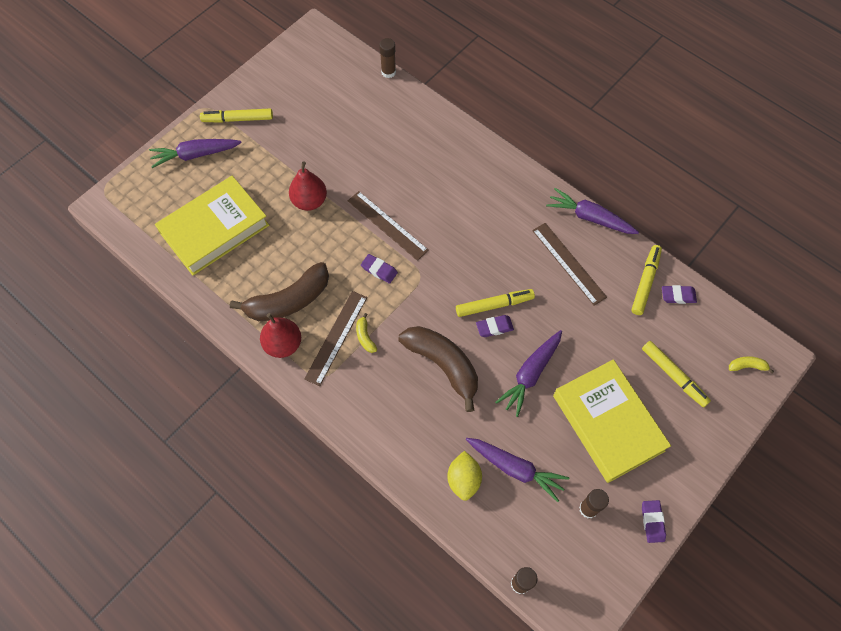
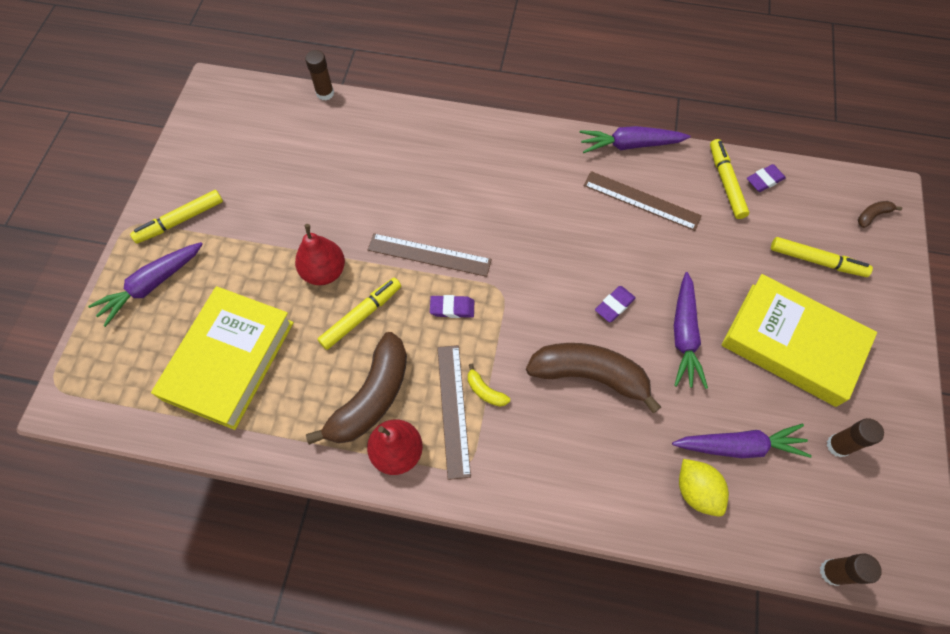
camera: 30 degrees left, 0 degrees up
(494, 305) = (598, 282): yellow marker -> yellow marker (361, 316)
(652, 522) = (905, 422): purple eraser -> none
(747, 366) = (872, 216): yellow banana -> brown banana

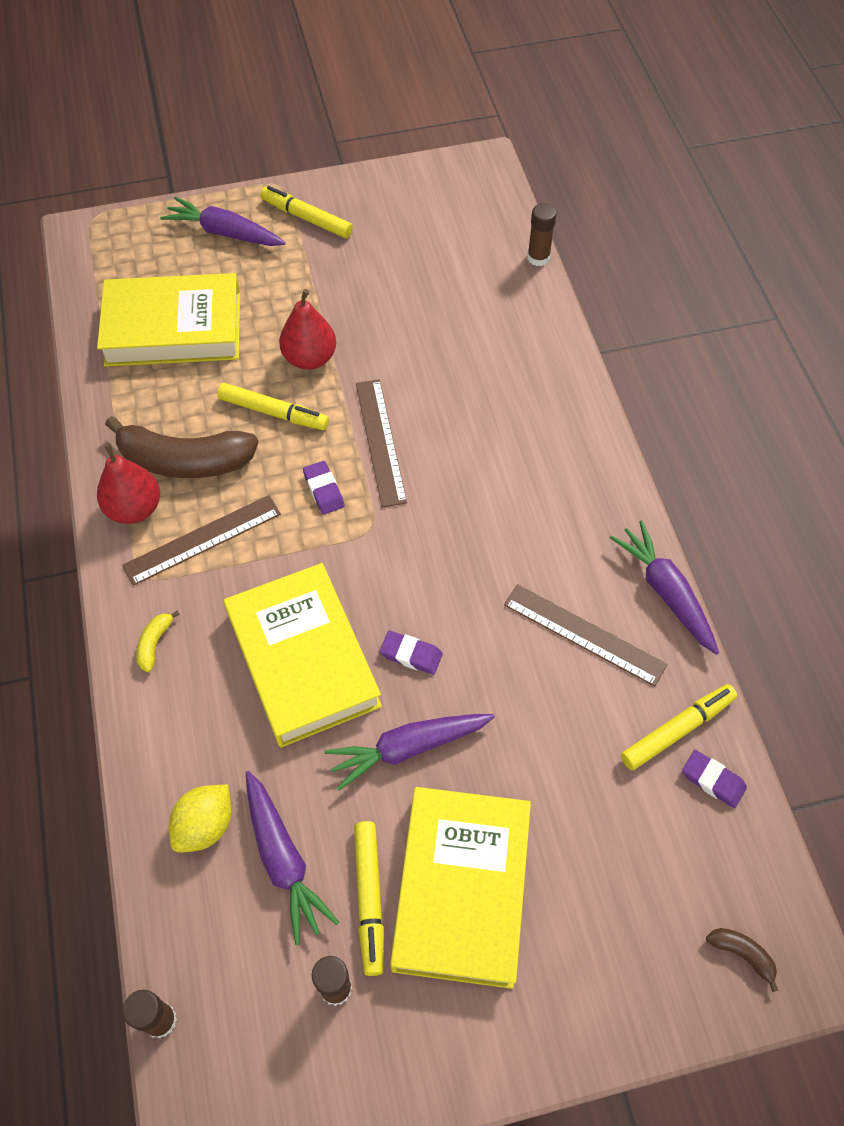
camera: 65 degrees right, 5 degrees down
(485, 391) = (237, 561): yellow banana -> yellow banana (155, 644)
(589, 376) = (303, 659): brown banana -> yellow book
(641, 201) = (584, 634): brown ruler -> brown ruler turned 60 degrees counterclockwise
(816, 261) = (613, 890): yellow marker -> yellow marker (369, 898)

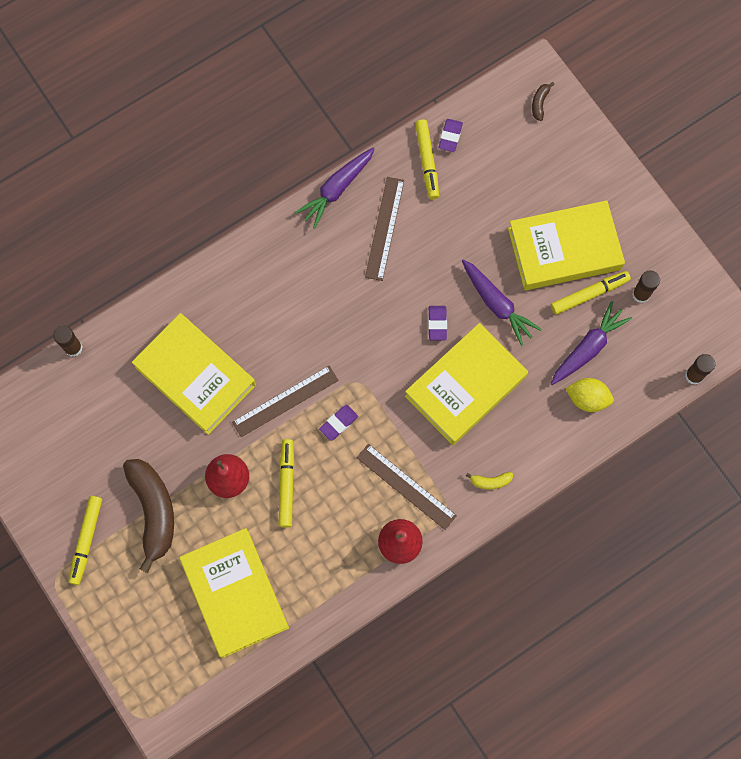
camera: 110 degrees left, 15 degrees up
(185, 461) = (349, 527): brown banana -> brown banana (153, 511)
(224, 233) = (123, 600): purple carrot -> none
(454, 360) = (195, 376): none -> yellow book
(677, 730) = (427, 162): yellow marker -> yellow marker turned 135 degrees counterclockwise

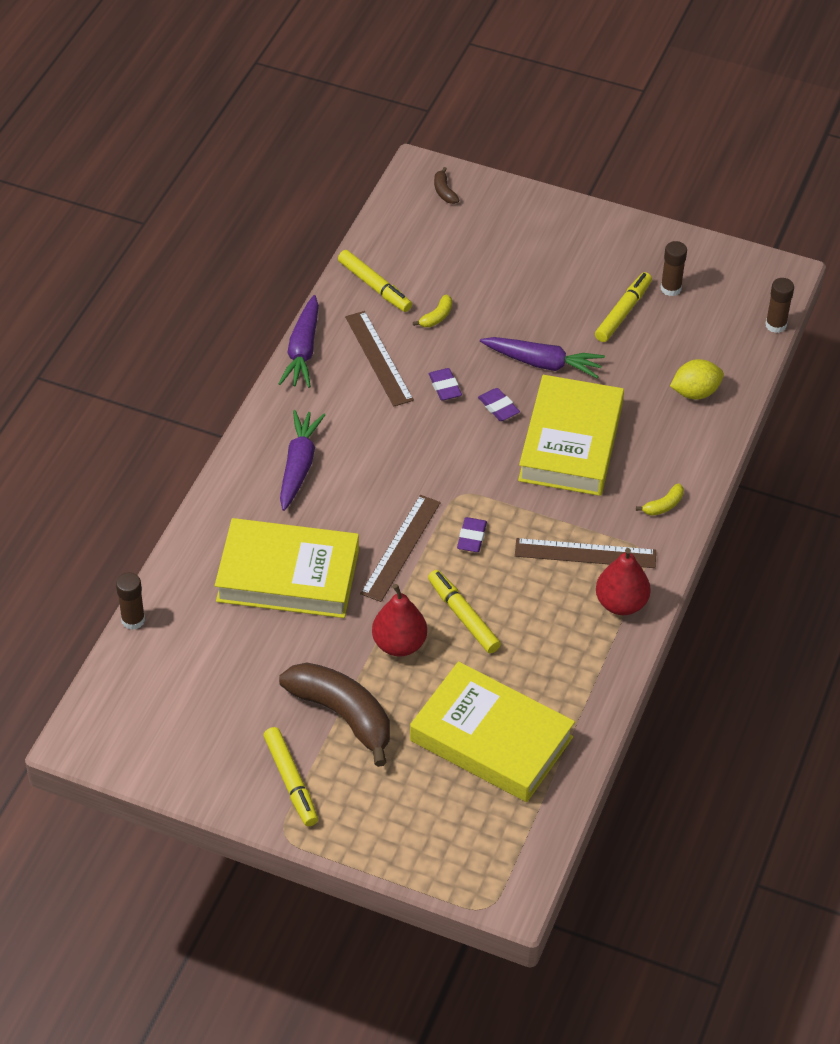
camera: 35 degrees left, 25 degrees down
(450, 136) = (380, 257): purple eraser -> purple eraser (445, 387)
(451, 216) = (436, 317): none -> yellow banana
(564, 249) = (567, 289): yellow book -> none
(588, 347) = (659, 353): purple carrot -> purple carrot (299, 465)

